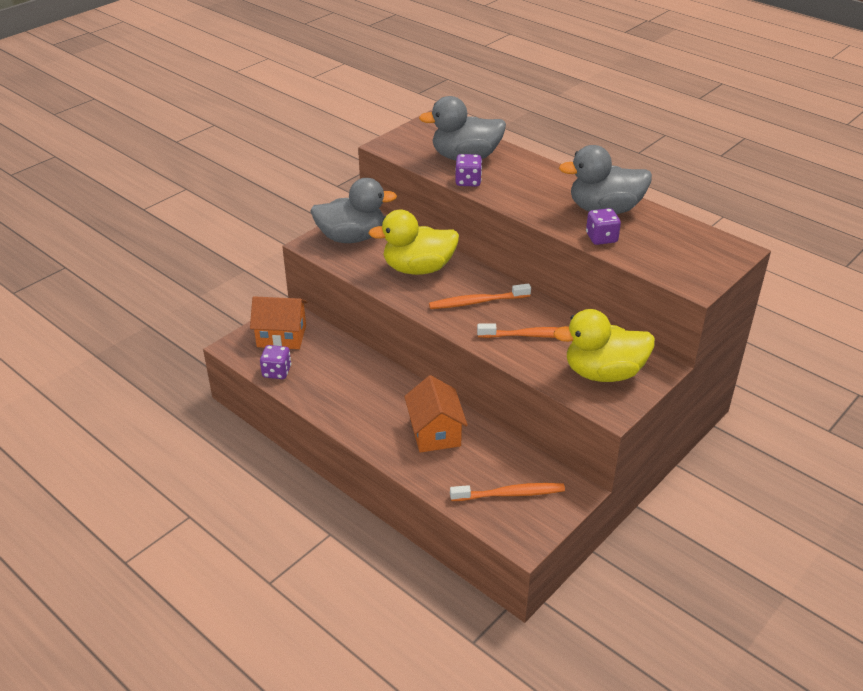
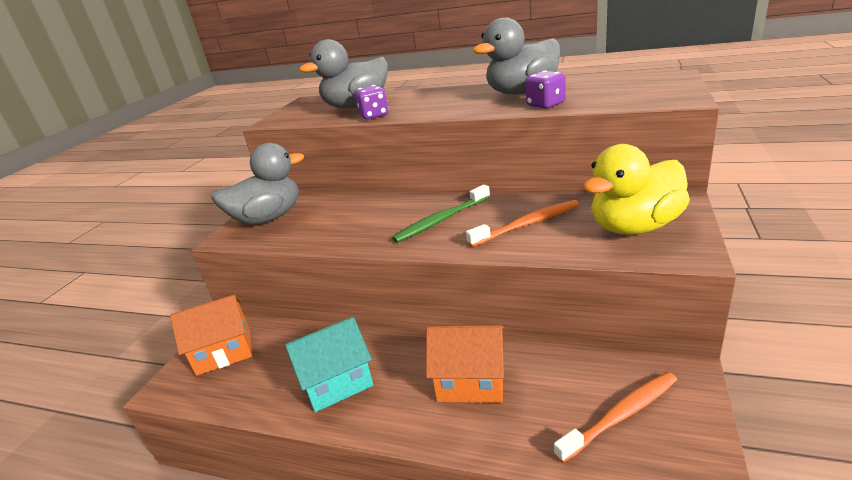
camera: 20 degrees left, 10 degrees down
(277, 372) = (233, 394): purple dice -> none
(348, 394) = (336, 382): none -> turquoise house
(418, 269) = (357, 217): yellow duck -> none
(435, 432) = (471, 381): orange house -> orange house turned 45 degrees counterclockwise
(477, 302) = (441, 220): orange toothbrush -> green toothbrush

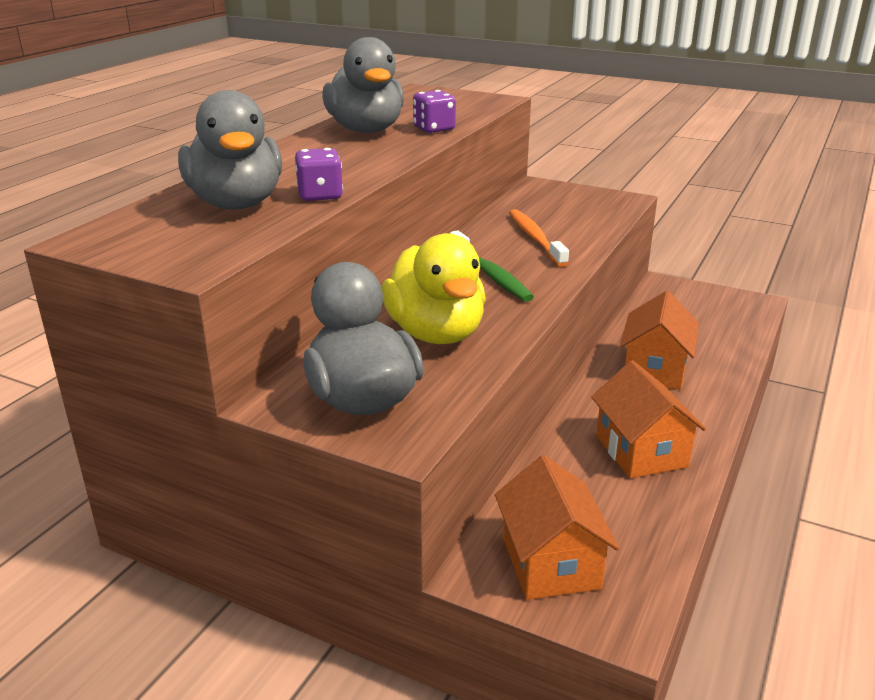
camera: 85 degrees left, 0 degrees up
(336, 382) = (641, 451): turquoise house -> orange house
(621, 415) = (703, 315): orange toothbrush -> none
(634, 227) = (571, 205): yellow duck -> yellow duck (436, 333)

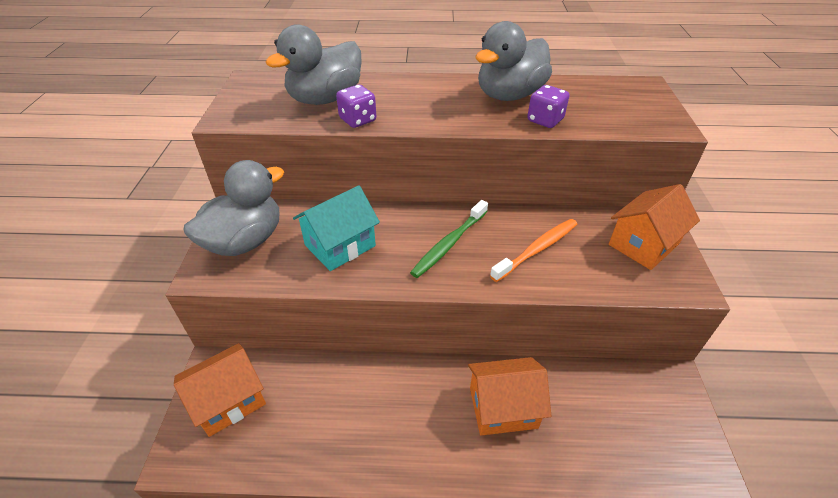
camera: 65 degrees right, 15 degrees up
(436, 333) = (340, 245): yellow duck -> turquoise house
(641, 451) = (373, 425): orange house -> orange house (643, 244)

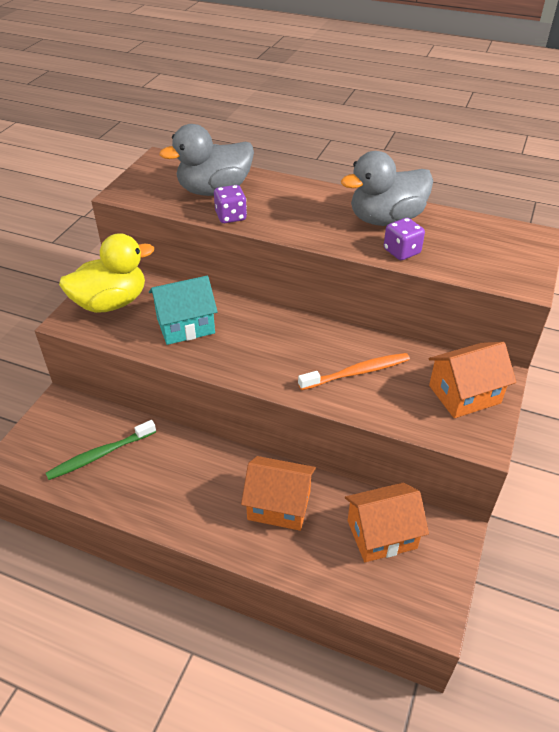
camera: 20 degrees right, 0 degrees up
(229, 401) = (61, 432): orange house -> orange house (381, 534)
(245, 241) = (111, 303): grey duck -> yellow duck
(449, 244) = (280, 347): green toothbrush -> green toothbrush (100, 455)

